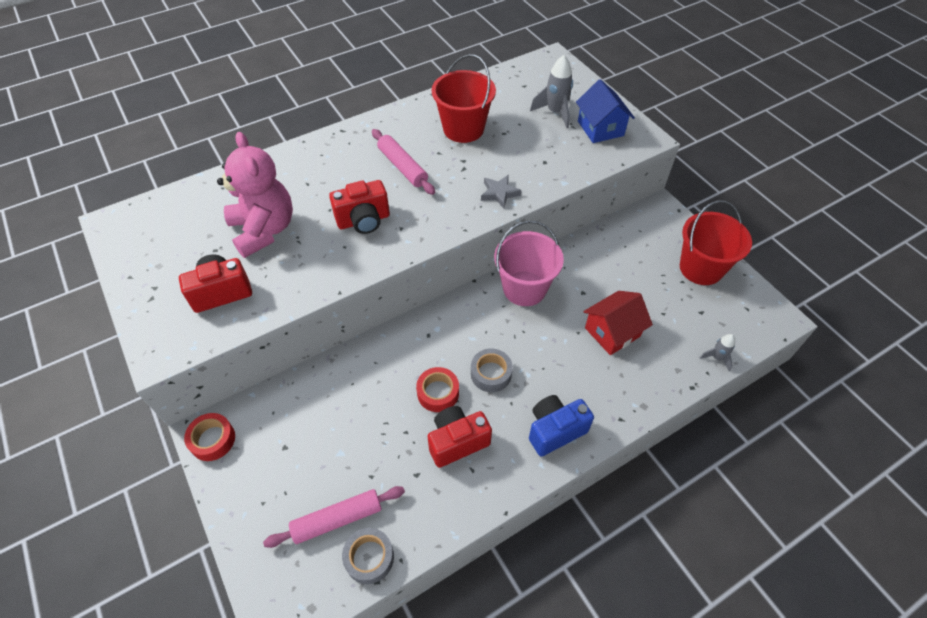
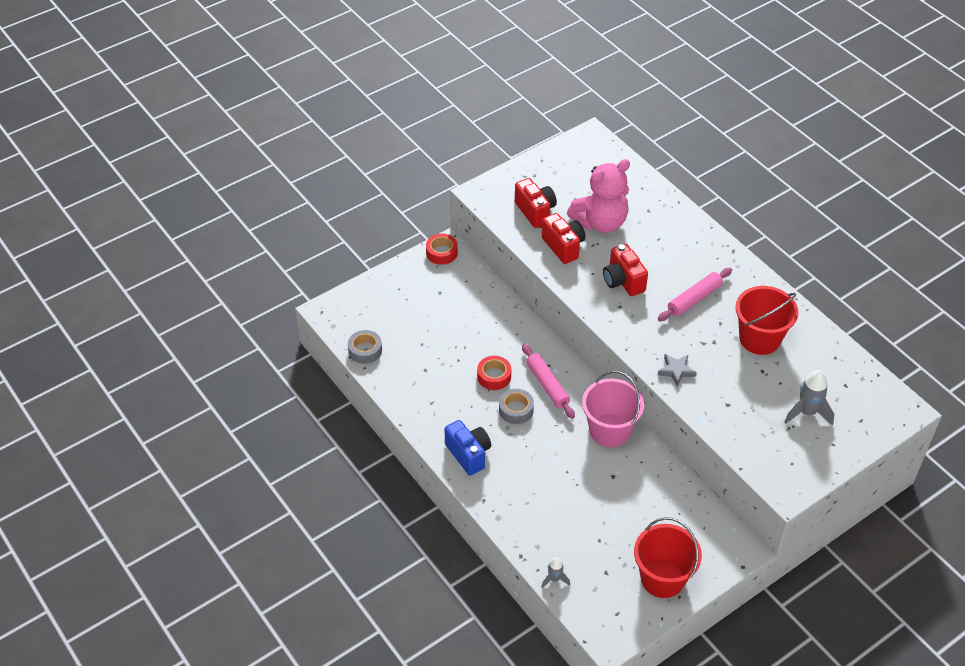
camera: 85 degrees right, 5 degrees down
(337, 519) = (390, 330): pink rolling pin -> pink rolling pin (547, 385)
(457, 442) = (453, 392): red camera -> red camera (563, 246)
(600, 128) = (792, 451): blue house -> none
(612, 332) = (571, 497): red house -> none

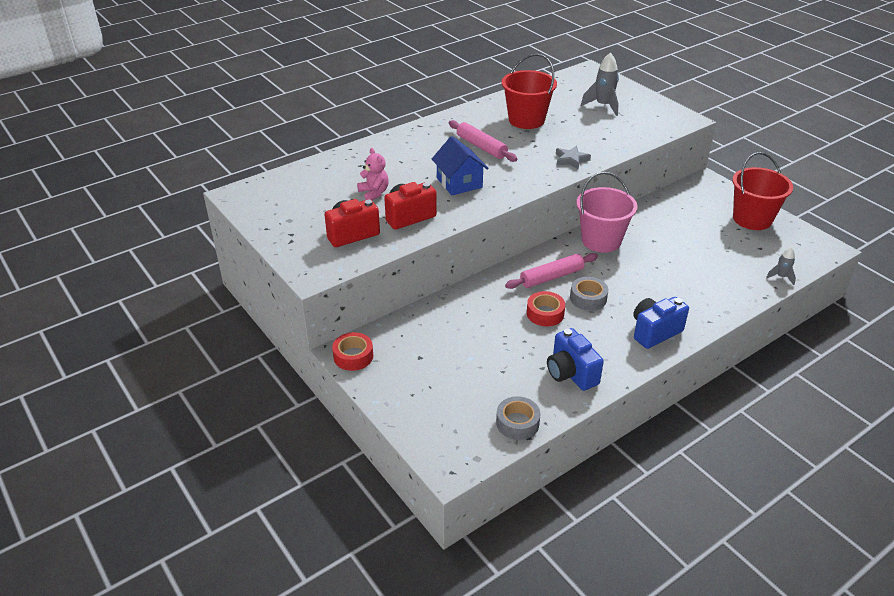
camera: 90 degrees left, 10 degrees down
(417, 388) = (571, 373): none -> blue camera
(600, 222) = (374, 193): pink teddy bear -> pink teddy bear, size x0.50
(623, 281) = (459, 183): red camera -> blue house

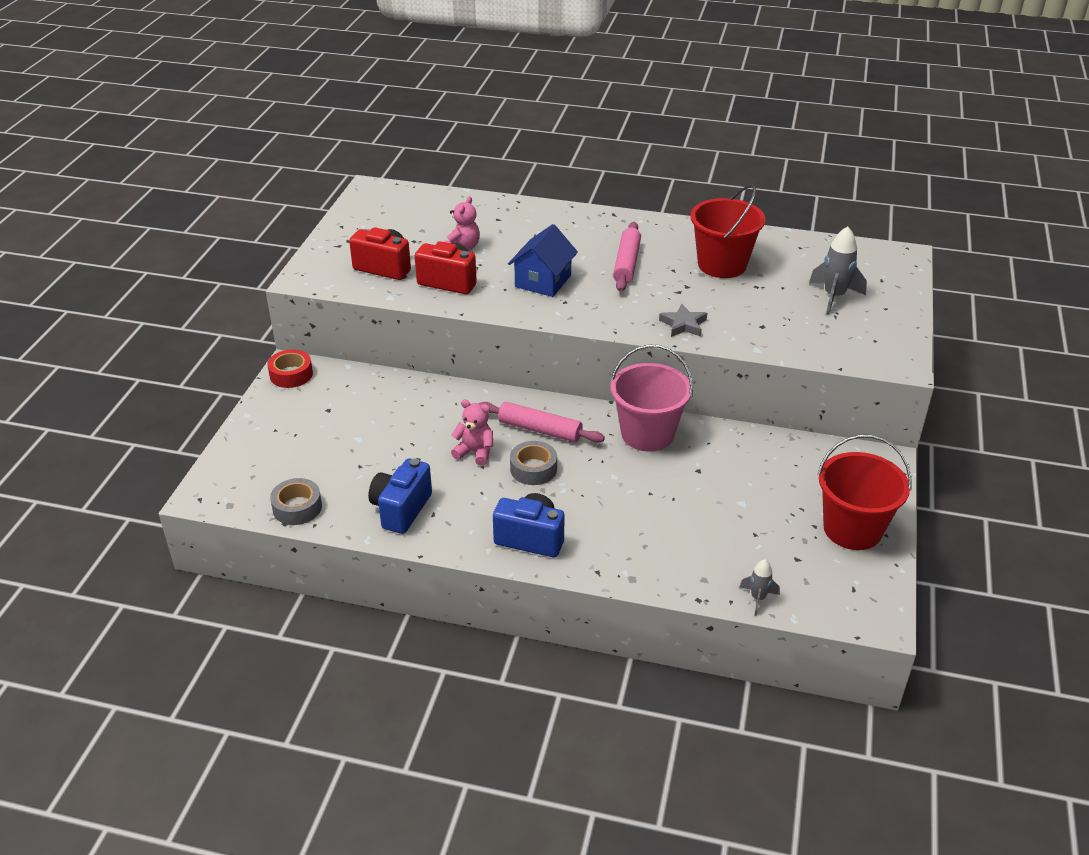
camera: 50 degrees right, 0 degrees up
(545, 313) = (475, 452): red tape -> pink teddy bear

